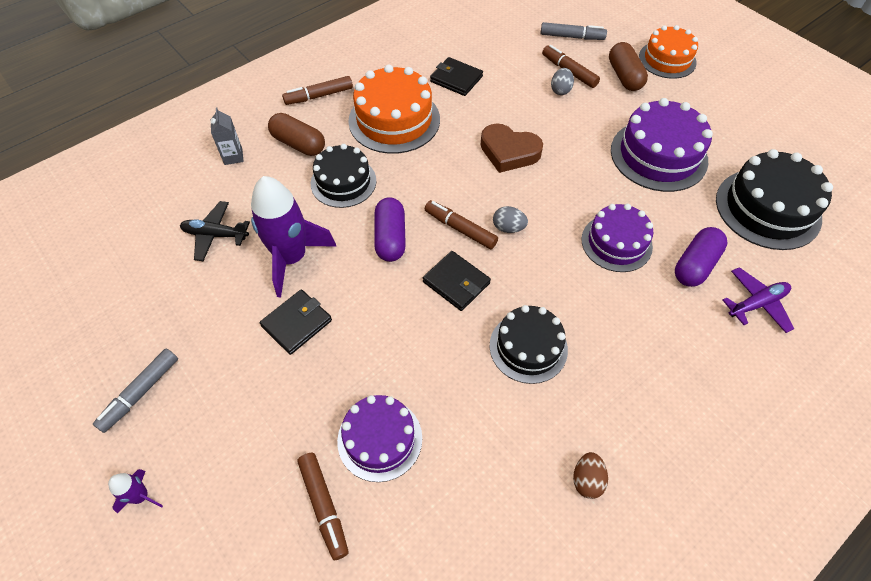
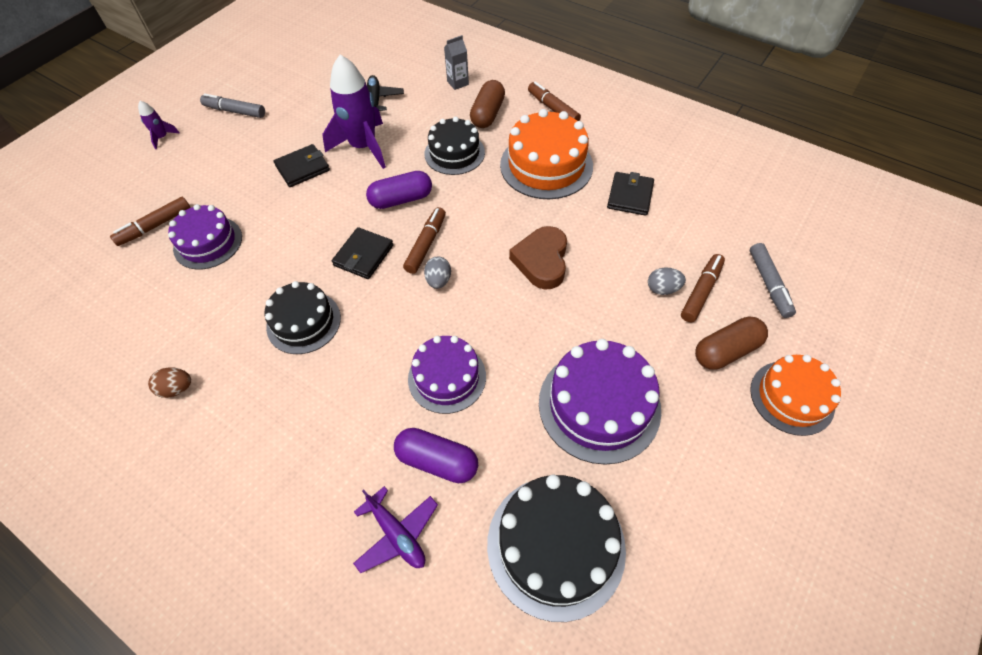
camera: 75 degrees right, 0 degrees up
(297, 323) = (302, 168): black wallet -> black wallet turned 60 degrees counterclockwise

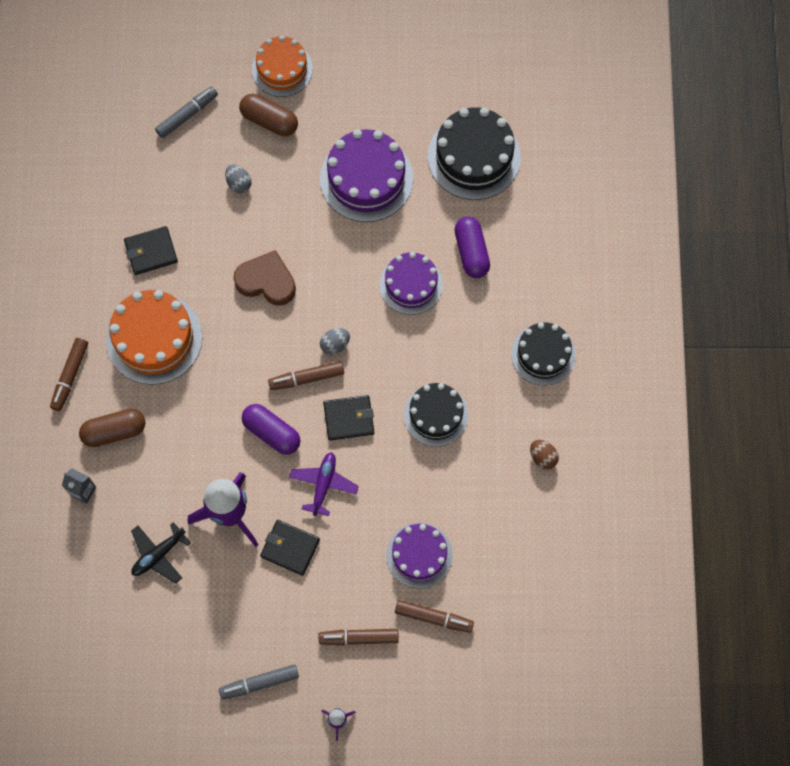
camera: 125 degrees left, 15 degrees up
(235, 111) = (259, 683): grey marker -> grey marker turned 90 degrees clockwise
(397, 534) = (529, 245): purple plane -> purple plane (323, 484)
(454, 153) = (187, 426): black cake -> black cake (543, 354)
(542, 261) = (266, 281): brown heart -> brown heart turned 135 degrees counterclockwise
(701, 292) = (224, 157): brown marker -> brown marker (359, 638)

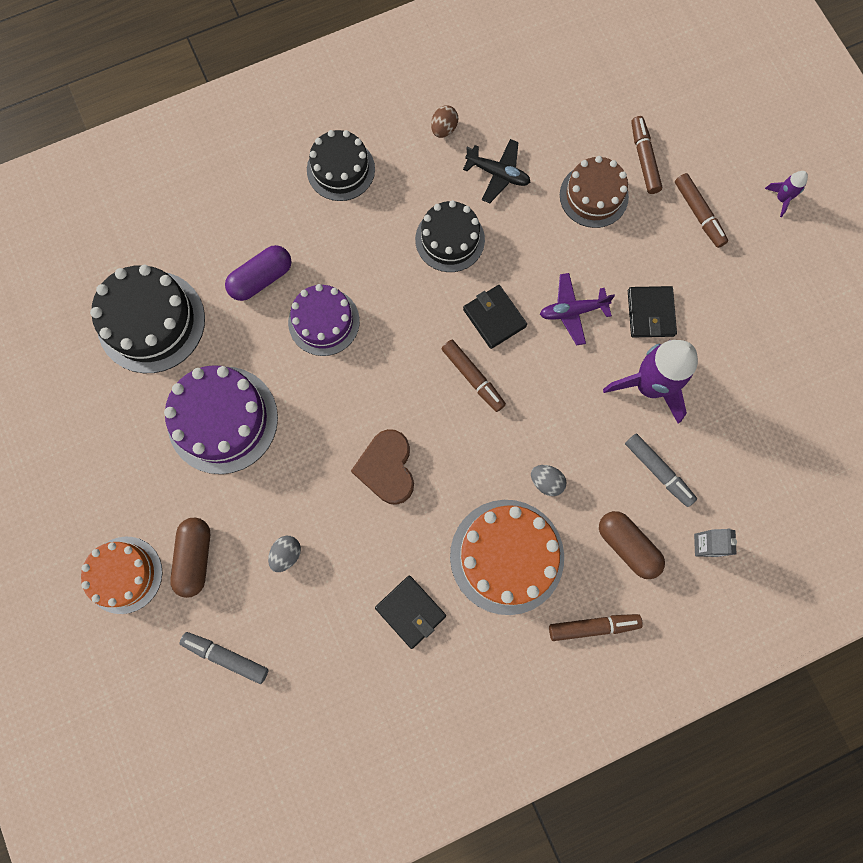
camera: 115 degrees left, 5 degrees up
(158, 554) = (726, 435): black plane -> black plane (498, 174)
(259, 683) = (789, 281): grey marker -> grey marker (658, 471)
(272, 432) = (546, 385): purple capsule -> none
(335, 344) = (424, 366): grey egg -> grey egg (546, 482)
(419, 555) = (593, 196): purple cake -> brown cake

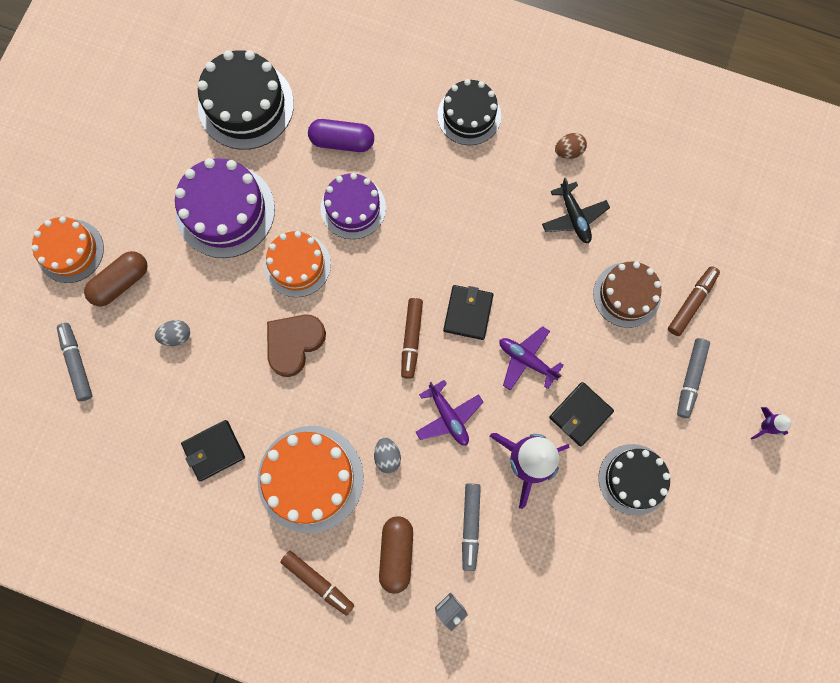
camera: 45 degrees right, 0 degrees up
(326, 406) = (297, 265): none -> orange cake
(410, 611) = (214, 450): black wallet -> black wallet turned 60 degrees clockwise
(450, 239) = (493, 231): black cake -> black cake (633, 479)
(559, 408) = (448, 416): none -> purple plane
(698, 214) = (690, 379): brown marker -> grey marker

